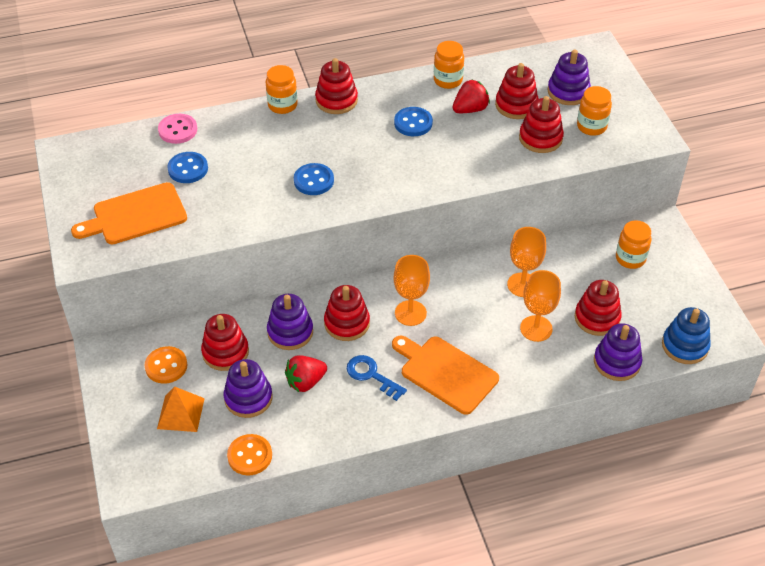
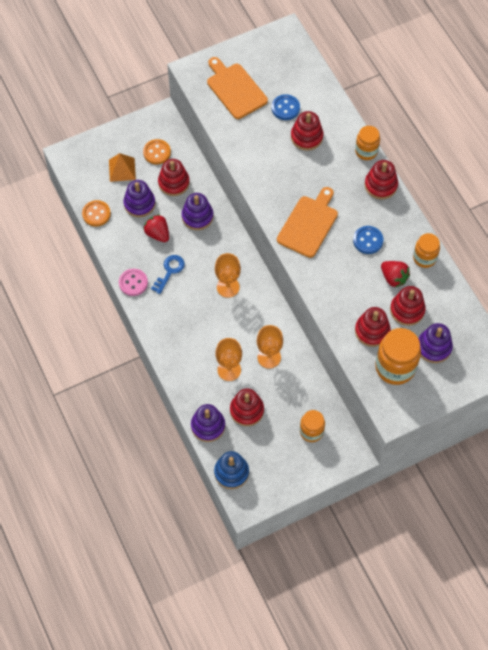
camera: 80 degrees right, 15 degrees up
(178, 130) = (323, 92): pink button -> pink button (133, 283)
(313, 181) = (291, 186): blue button -> none
(347, 323) = (211, 249): red stacking toy -> red stacking toy (306, 137)
(445, 373) = (179, 316): orange cutting board -> orange cutting board (308, 224)
(591, 126) = (395, 367): orange jar -> orange jar, size x1.64

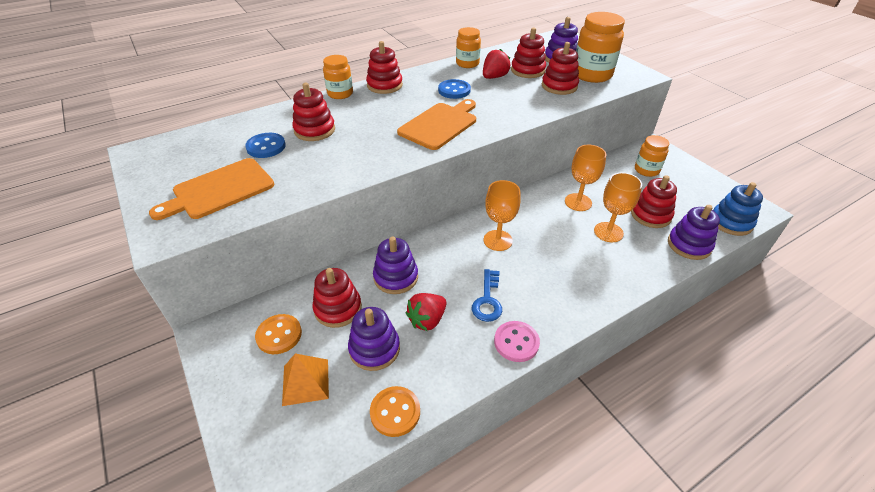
camera: 95 degrees left, 20 degrees down
(169, 271) = (487, 300): blue key -> blue key turned 105 degrees counterclockwise
(308, 224) = (440, 124): orange cutting board -> orange cutting board turned 105 degrees clockwise

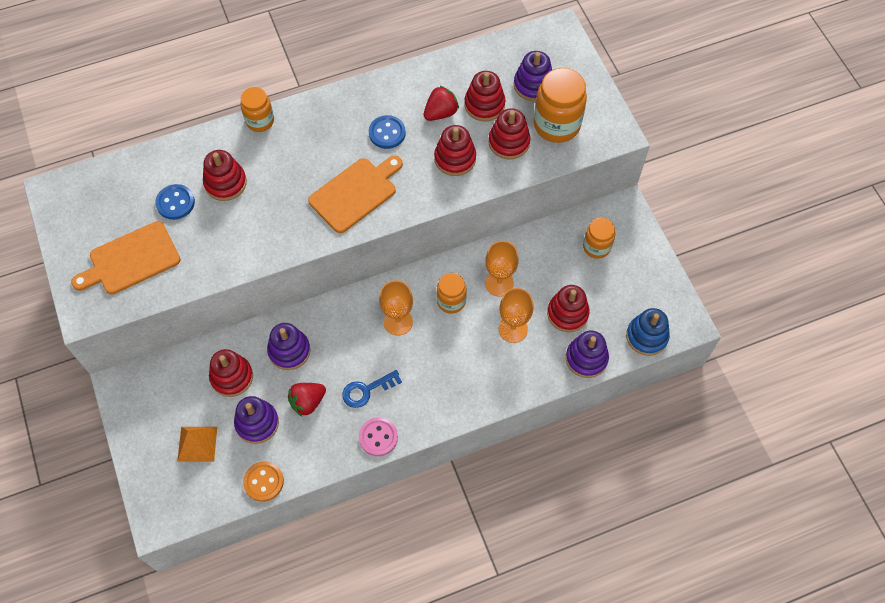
camera: 10 degrees right, 20 degrees up
(279, 335) = (179, 396): orange button -> none
(384, 85) = (311, 111): red stacking toy -> red stacking toy (455, 158)
(467, 64) = (417, 80): orange jar -> orange jar (451, 301)
(487, 300) = (366, 390): blue key -> blue key turned 45 degrees clockwise

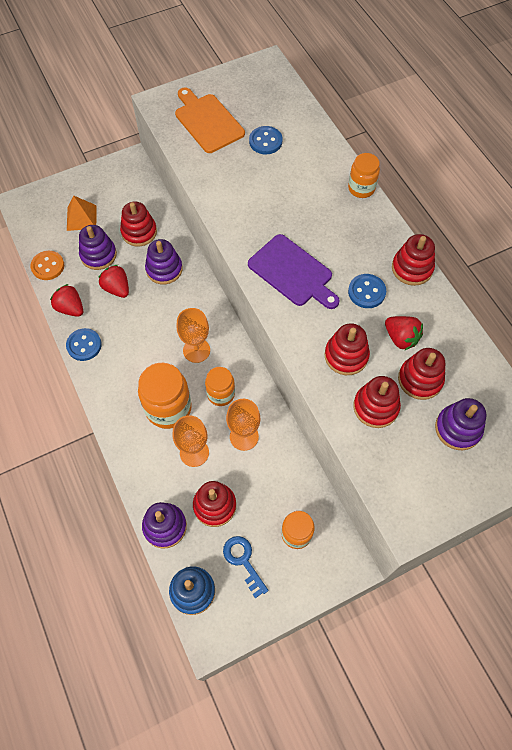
camera: 85 degrees right, 0 degrees up
(225, 183) = (290, 172): red stacking toy -> red stacking toy (412, 268)
(327, 453) = (70, 308): none -> red strawberry
(355, 193) = (293, 272): orange cutting board -> purple cutting board
(366, 390) = (128, 332): blue key -> blue key (243, 561)
(378, 437) = (84, 345): pink button -> blue button
(556, 125) = (408, 456): orange jar -> orange jar (168, 408)

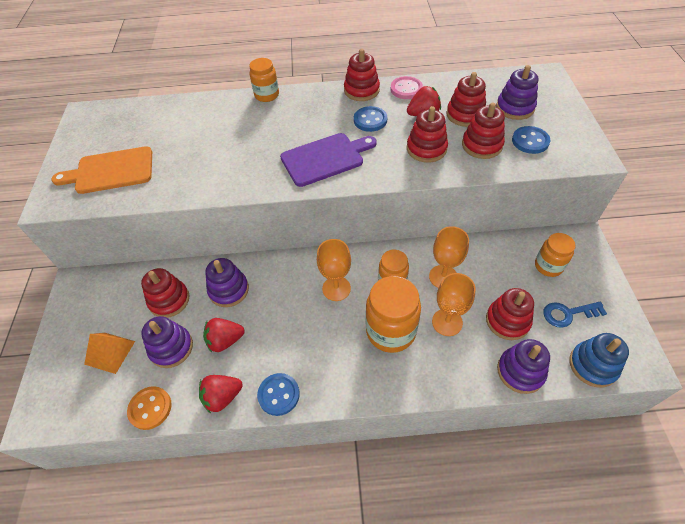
camera: 65 degrees left, 10 degrees down
(265, 141) = (170, 138): blue button -> blue button (530, 141)
(436, 310) = (406, 89): none -> pink button

